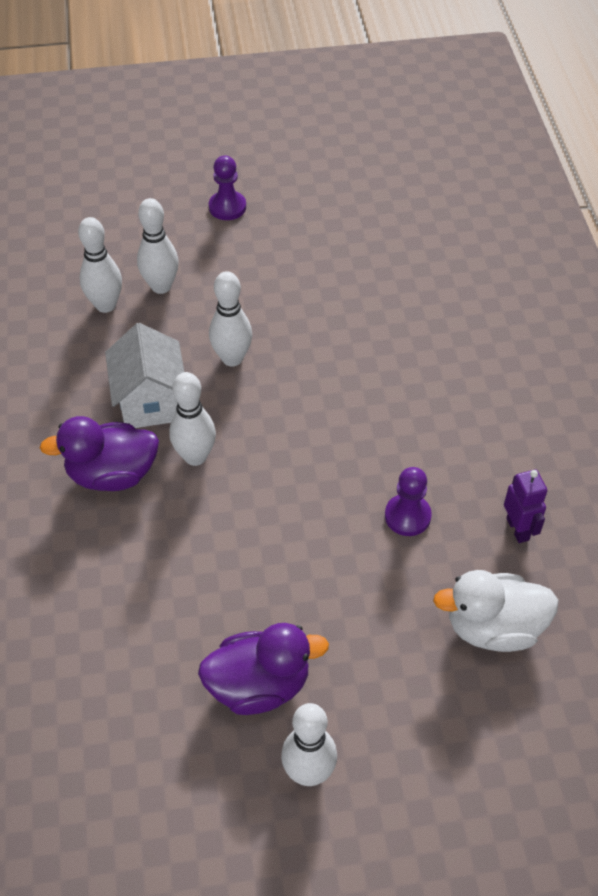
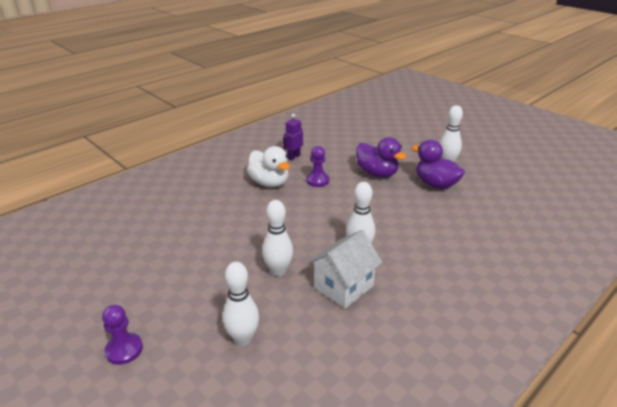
camera: 125 degrees left, 20 degrees down
(105, 305) = (287, 359): white bowling pin -> none
(112, 474) = (405, 274): purple duck -> purple duck (377, 173)
(493, 628) = (343, 149): white duck -> white duck (269, 183)

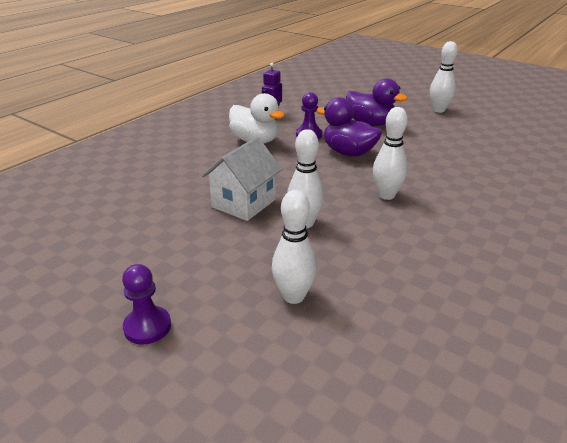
camera: 10 degrees left, 0 degrees up
(343, 286) = (386, 231): white house -> white house (244, 203)
(435, 184) = (436, 129): purple duck -> purple duck (348, 152)

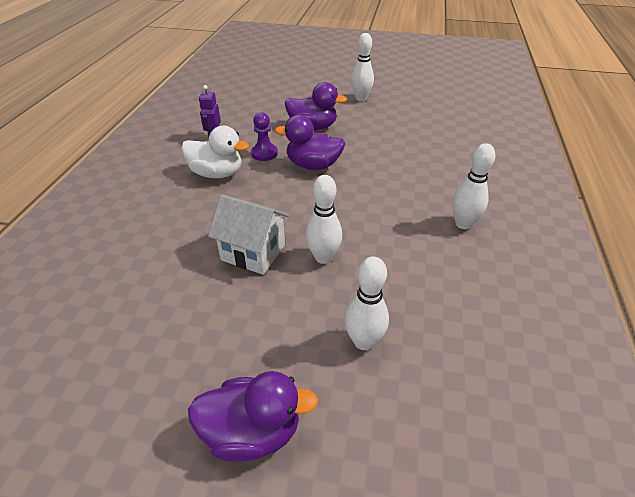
camera: 25 degrees left, 10 degrees up
(147, 326) = (252, 431): purple pawn -> purple duck
(244, 203) = (253, 252): white house -> white house turned 75 degrees counterclockwise
(386, 195) = (373, 204): white bowling pin -> white bowling pin (463, 224)

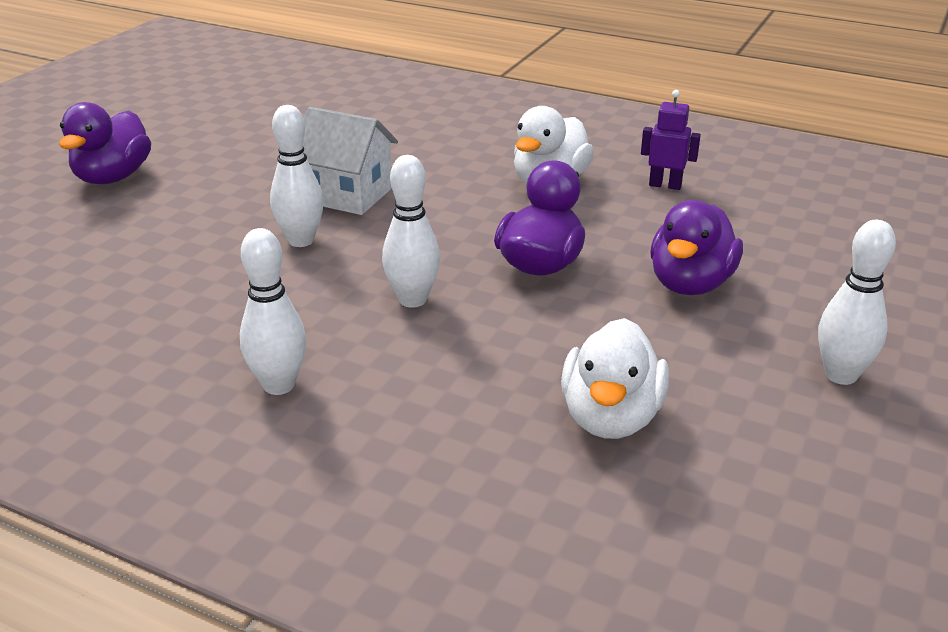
camera: 105 degrees right, 10 degrees down
(253, 252) = (348, 195): white house -> white house turned 75 degrees clockwise
(264, 153) = (598, 224): purple pawn -> none
(363, 341) = (145, 245): white bowling pin -> white bowling pin (412, 300)
(418, 137) = (610, 417): none -> white duck

